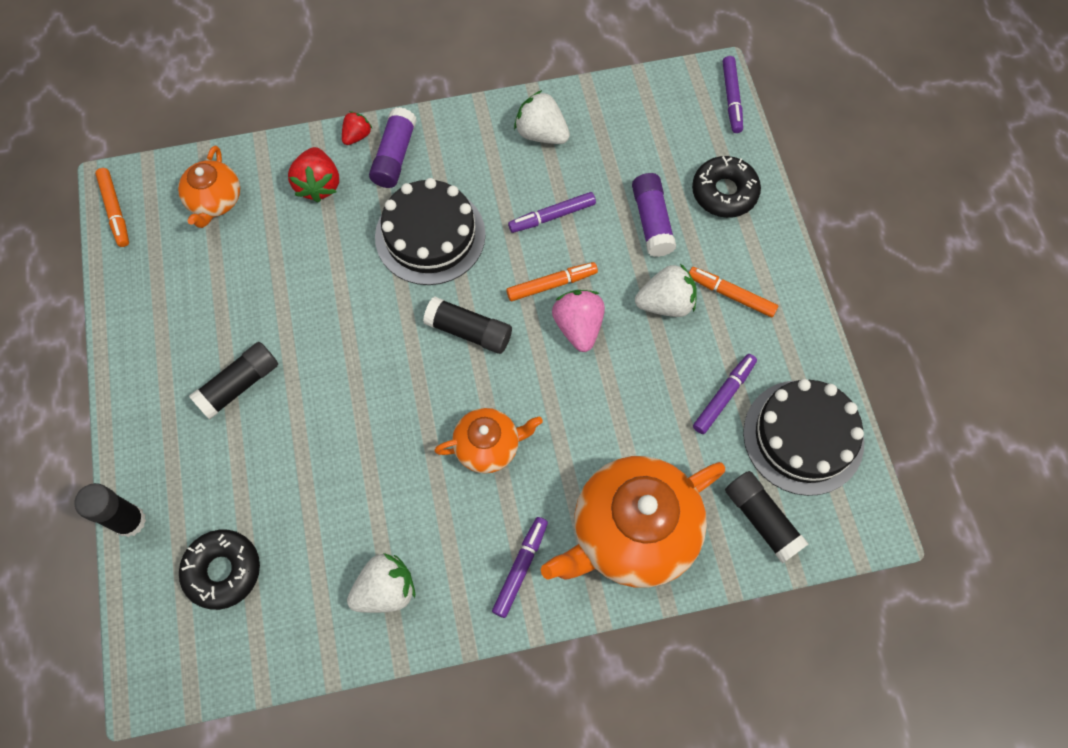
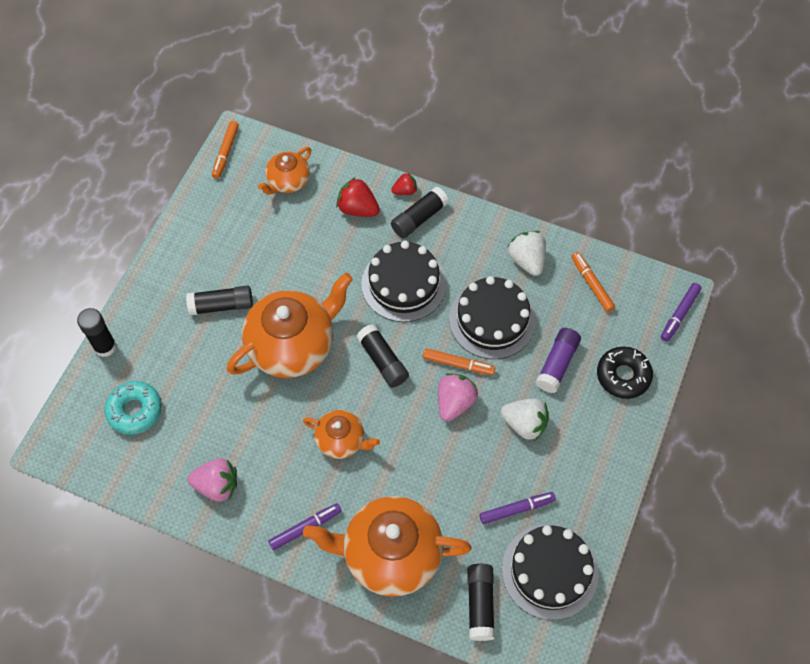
camera: 35 degrees right, 5 degrees down
(223, 571) = (135, 410): black donut -> turquoise donut
(318, 185) = (358, 208): red strawberry -> red strawberry turned 90 degrees clockwise
(356, 377) = (293, 345): none -> orange teapot
(385, 590) = (217, 485): white strawberry -> pink strawberry
(394, 156) = (419, 218): purple glue stick -> black glue stick
(552, 216) = (492, 320): purple marker -> black cake
(731, 295) = (573, 447): orange marker -> orange marker (591, 284)

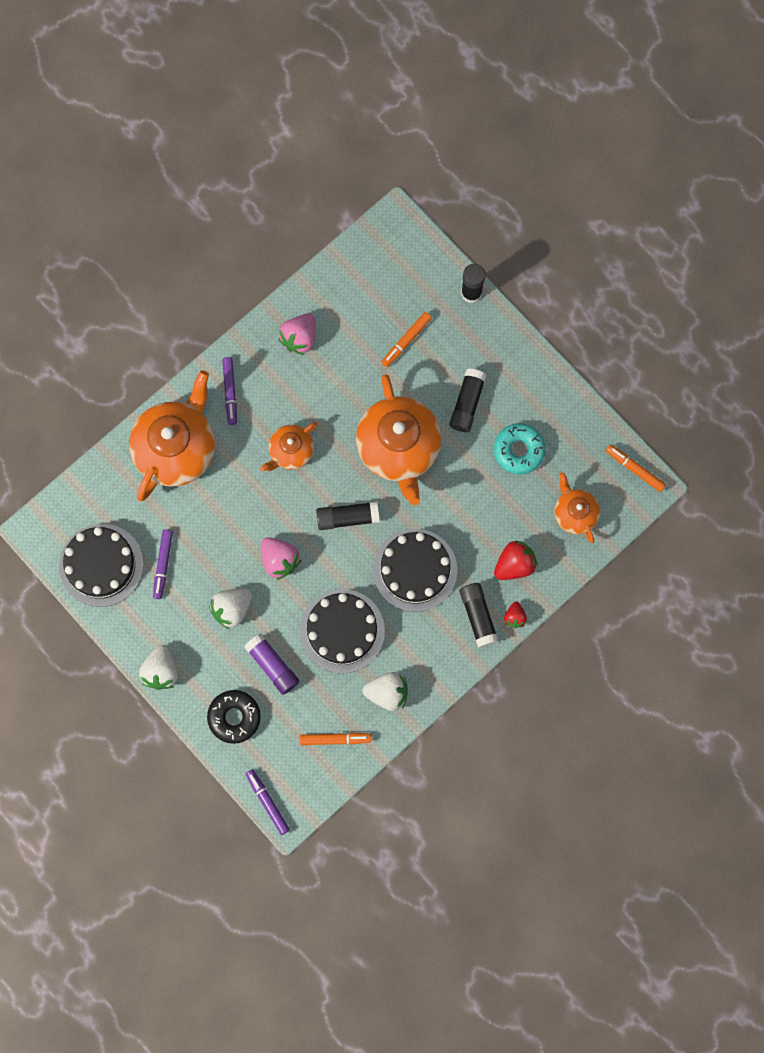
camera: 115 degrees right, 15 degrees up
(135, 410) = (398, 297): turquoise donut -> turquoise donut (519, 450)
(458, 364) = (313, 580): orange marker -> orange marker (406, 341)
(480, 604) = (103, 498): black glue stick -> none
(620, 461) = (161, 671): none -> white strawberry

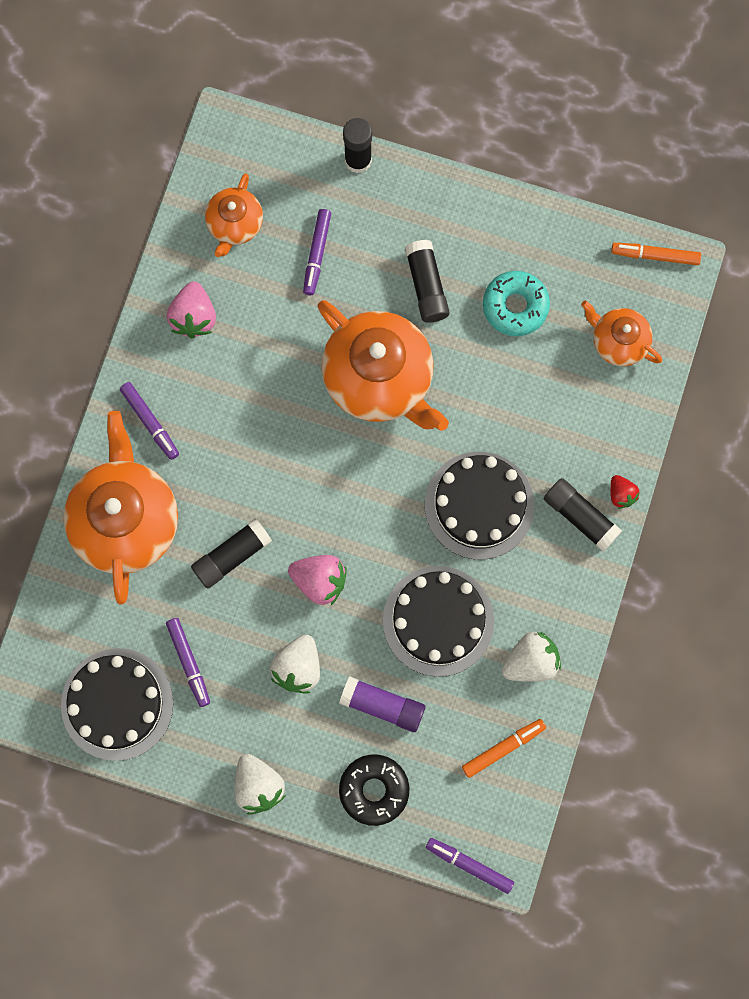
camera: 30 degrees left, 0 degrees up
(291, 451) = (259, 451): orange teapot -> orange teapot (235, 224)
(347, 517) = (368, 489): black glue stick -> black glue stick (232, 556)
(406, 341) = (317, 254): orange marker -> purple marker
(514, 564) = (586, 436): red strawberry -> none

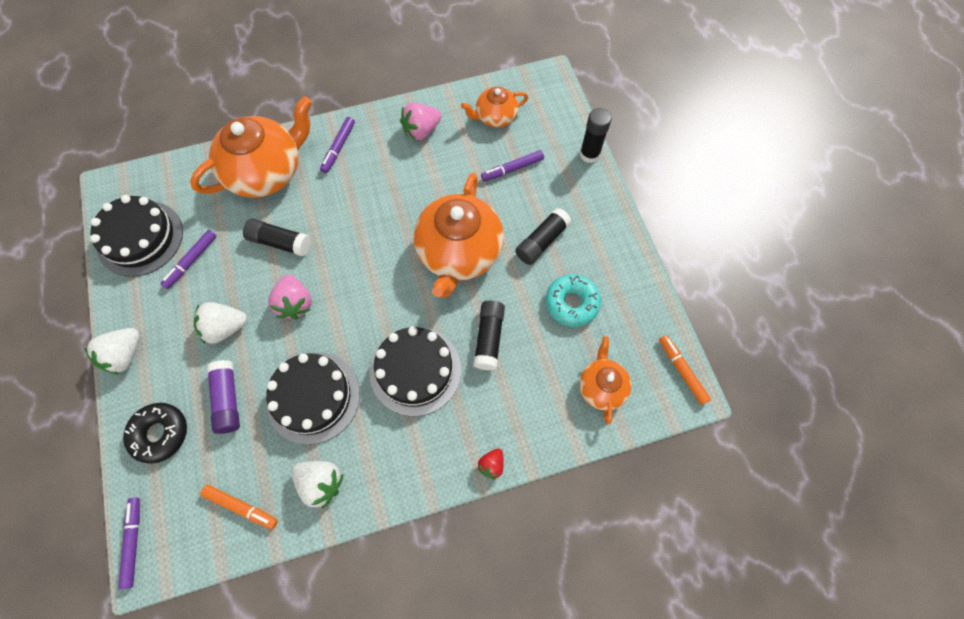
camera: 55 degrees right, 10 degrees down
(580, 517) = (454, 446): black glue stick -> black glue stick (489, 338)

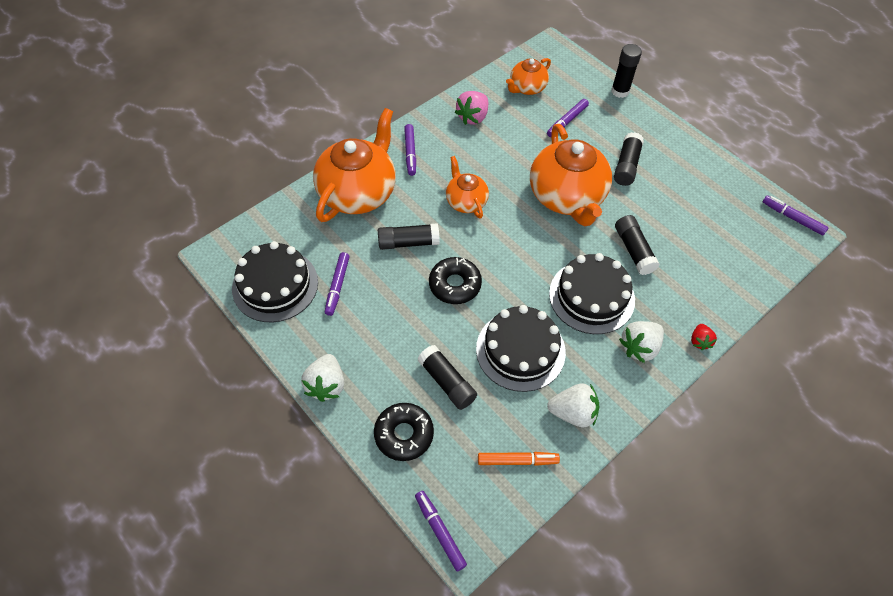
camera: 25 degrees left, 10 degrees down
(225, 328) = (405, 327): white strawberry -> white strawberry (639, 347)
(227, 399) = (447, 382): purple glue stick -> black glue stick
(295, 303) = (455, 285): pink strawberry -> black donut
(572, 303) = (680, 201): turquoise donut -> none
(601, 387) = (742, 252): orange teapot -> orange teapot (466, 201)
(682, 371) = (792, 218): orange marker -> purple marker

